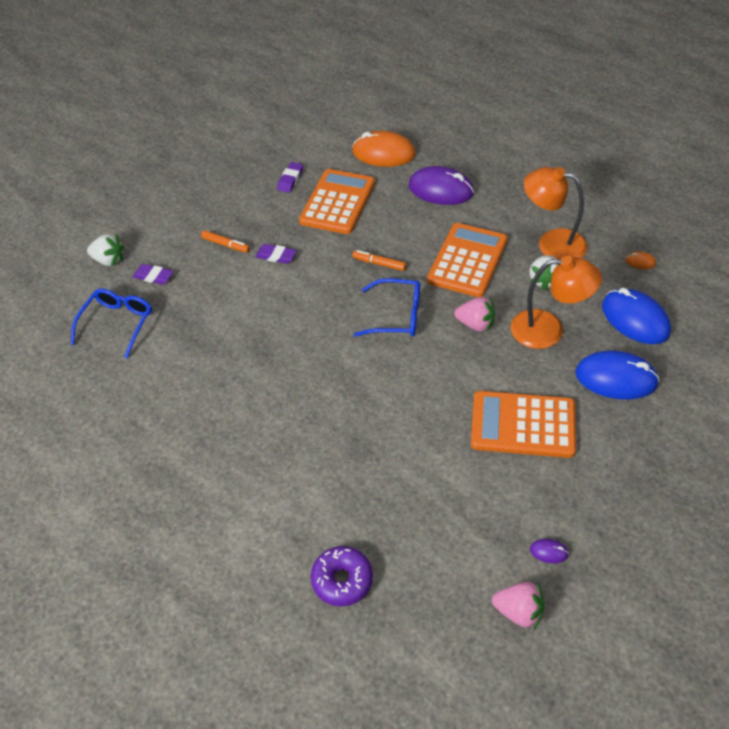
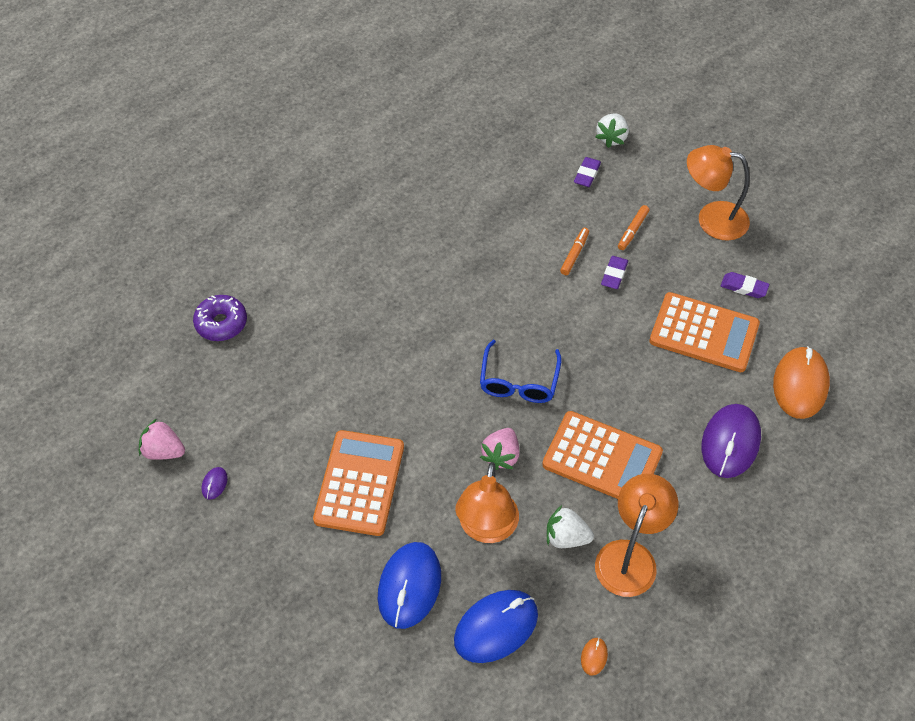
camera: 90 degrees right, 5 degrees up
(117, 323) = (525, 152): blue glasses -> none
(216, 196) = (711, 219): none -> orange lamp
(379, 264) = (599, 369): orange marker -> orange marker (574, 254)
(519, 611) = (163, 451): pink strawberry -> pink strawberry turned 90 degrees clockwise

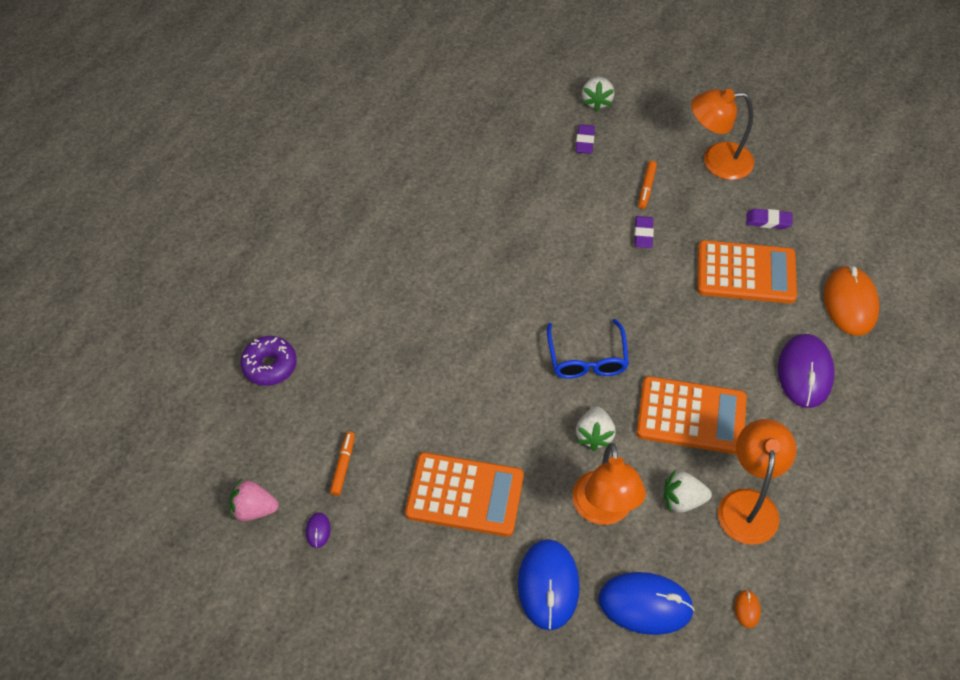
camera: 15 degrees left, 0 degrees up
(359, 483) = (465, 495): orange calculator -> orange calculator turned 105 degrees clockwise
(496, 627) = (645, 605): blue mouse -> blue mouse turned 60 degrees clockwise
(501, 456) = (594, 435): pink strawberry -> white strawberry
(574, 254) = (599, 222): orange marker -> orange marker (343, 466)

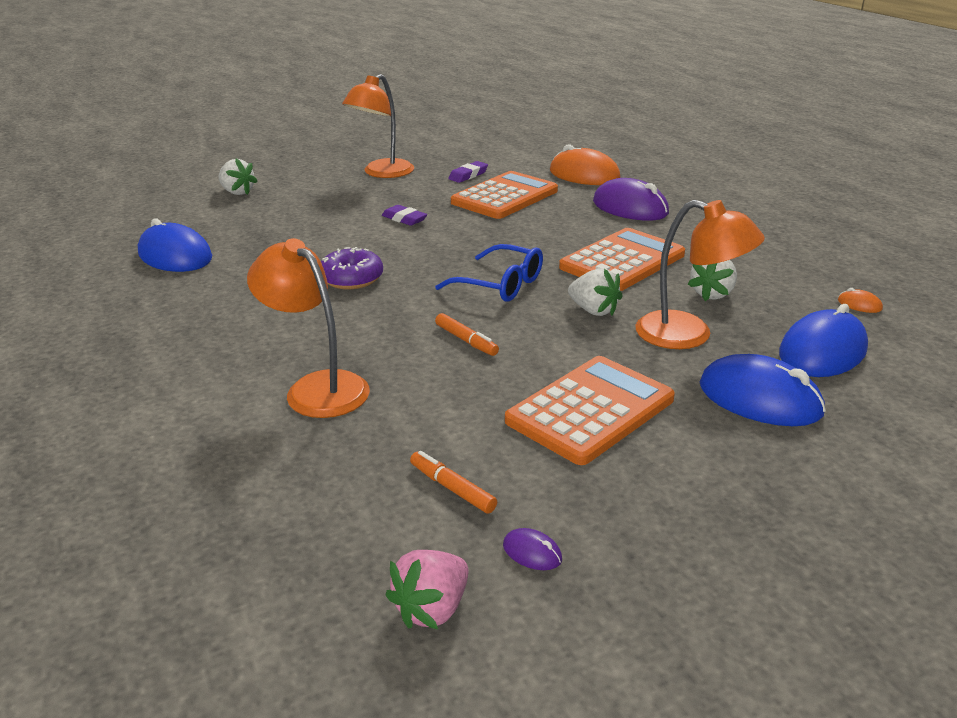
camera: 55 degrees left, 25 degrees down
(269, 366) = (218, 494): purple donut -> purple donut (351, 279)
(474, 149) = (175, 256): none -> blue mouse
(584, 141) = (267, 209): purple eraser -> none
(646, 188) = (360, 203): orange marker -> orange marker (466, 340)
(748, 504) = (742, 268): orange lamp -> orange lamp (317, 387)

